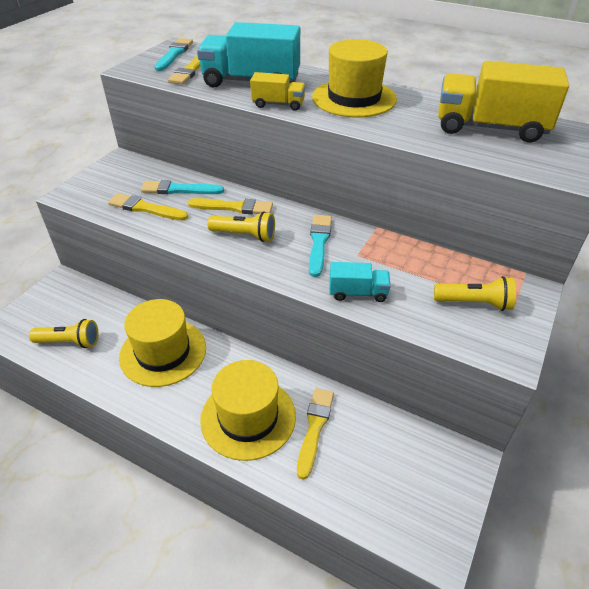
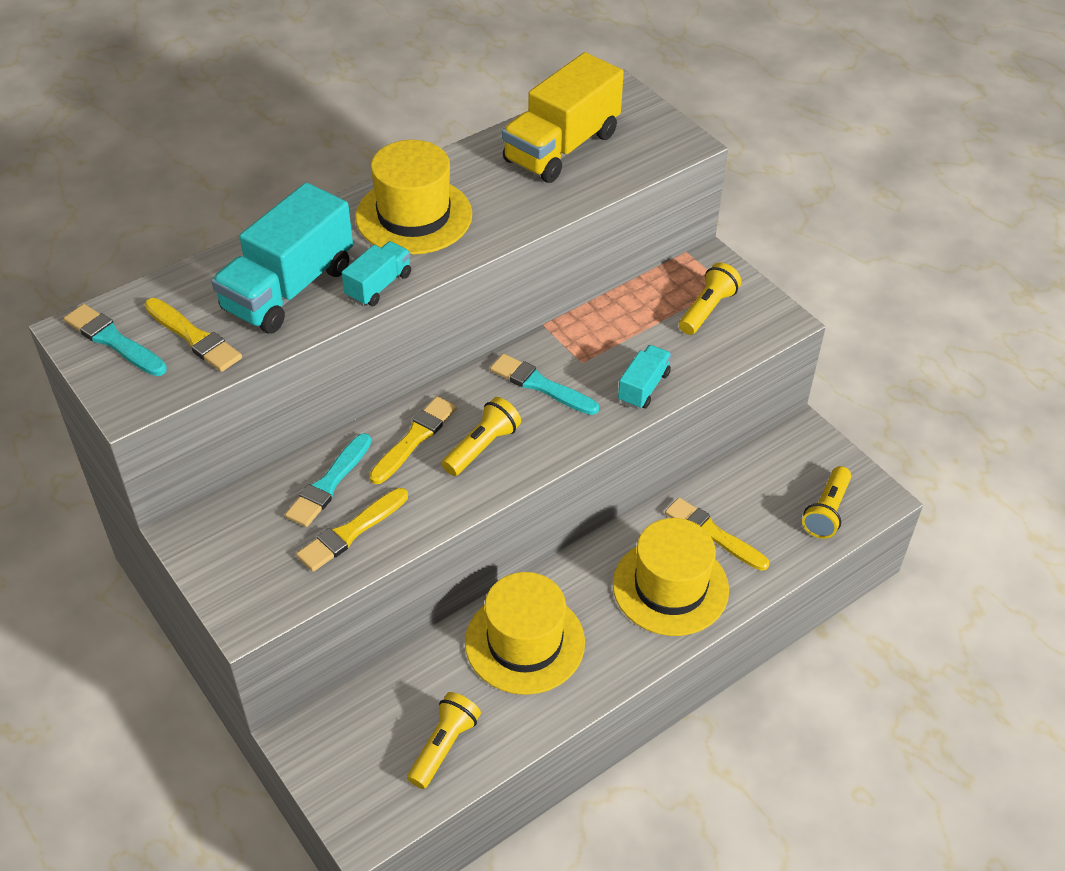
camera: 65 degrees left, 5 degrees up
(278, 104) = (378, 286): yellow truck -> turquoise truck
(391, 507) = (826, 511): none -> yellow flashlight

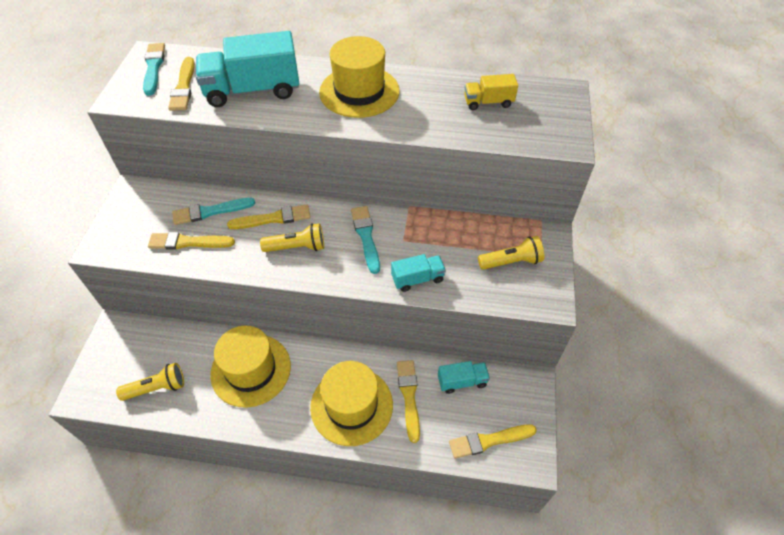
camera: 45 degrees right, 5 degrees up
(378, 286) = (293, 116): turquoise truck -> turquoise truck (462, 381)
(561, 147) = (488, 102): yellow truck -> yellow truck, size x0.51
(826, 511) = (489, 440): yellow flashlight -> yellow brush

